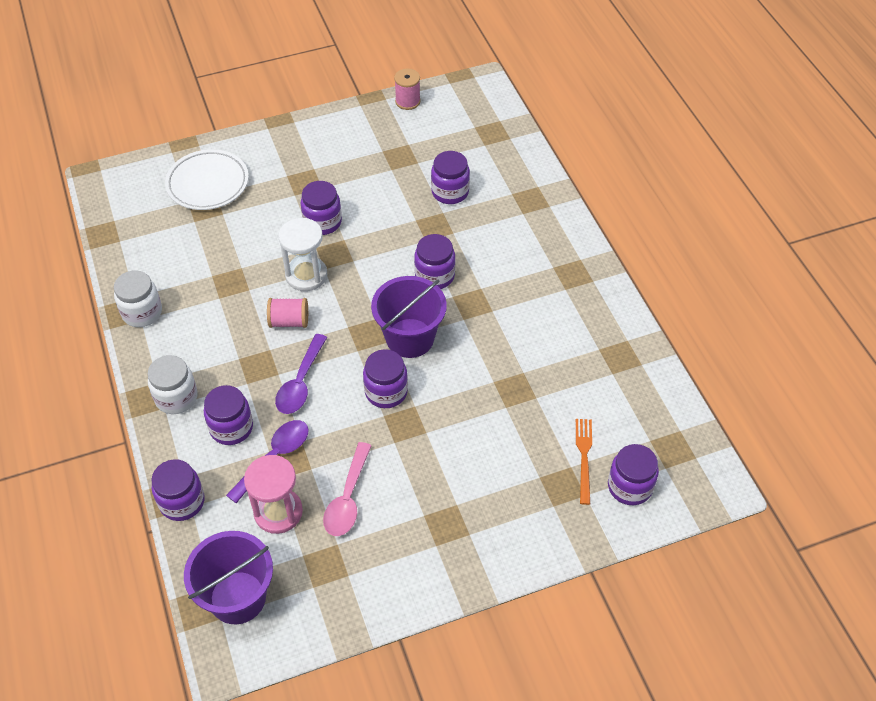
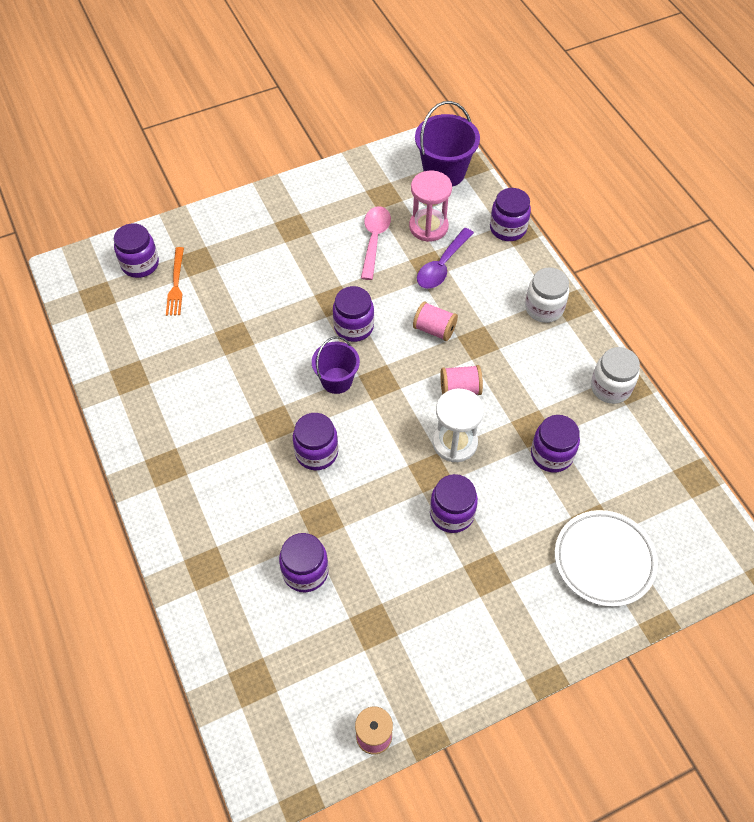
camera: 175 degrees right, 5 degrees up
(231, 428) = (486, 286): purple jar -> purple jar (551, 454)
(300, 383) = (434, 329): purple spoon -> pink spool
(410, 338) = (336, 380): purple bucket -> purple bucket, size x0.65

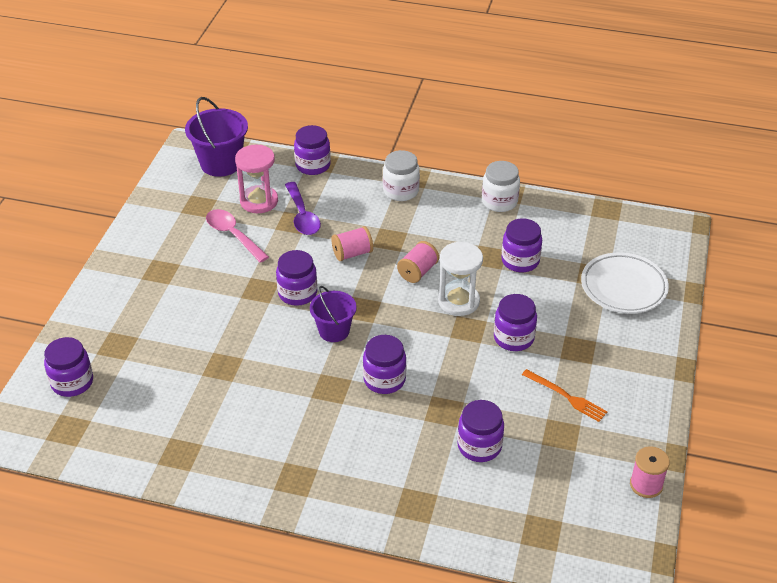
camera: 50 degrees left, 15 degrees down
(176, 284) = (123, 371): orange fork -> orange fork (566, 396)

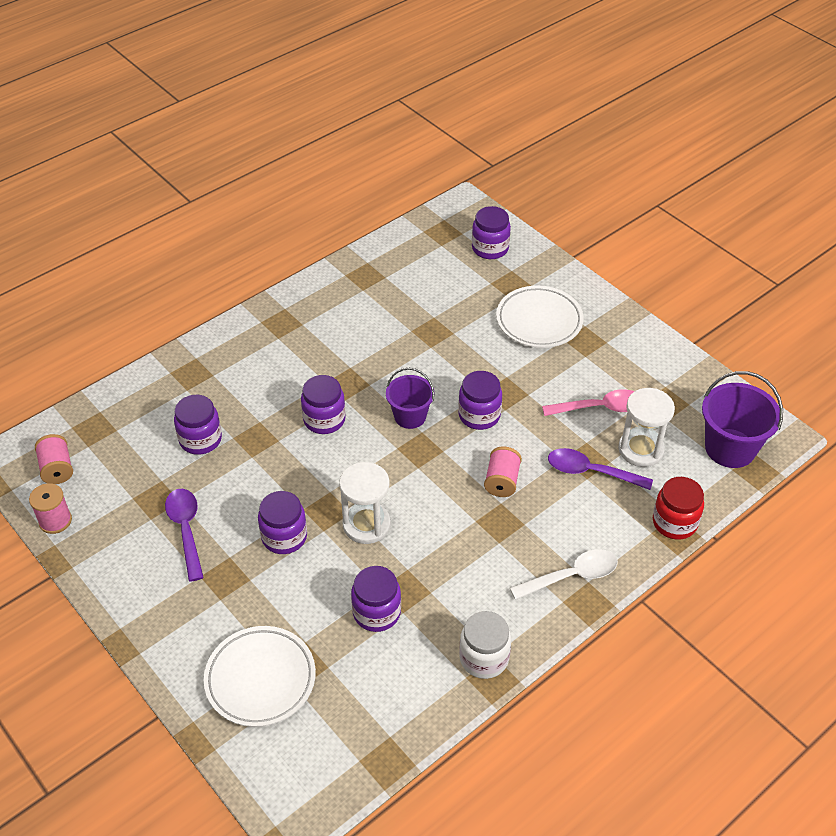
camera: 125 degrees right, 5 degrees up
(156, 307) = (539, 321): none -> white plate
(259, 201) = (641, 449): pink hourglass -> white hourglass
(313, 165) = (674, 522): purple jar -> red jar
(401, 191) = (571, 576): white jar -> white spoon
(418, 271) = (433, 517): pink spool -> pink spool (57, 469)
(566, 396) = (186, 530): orange fork -> purple spoon

